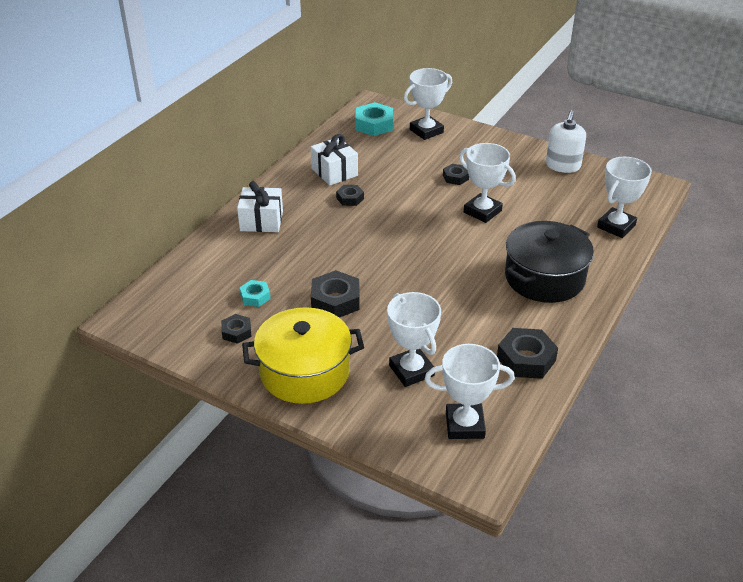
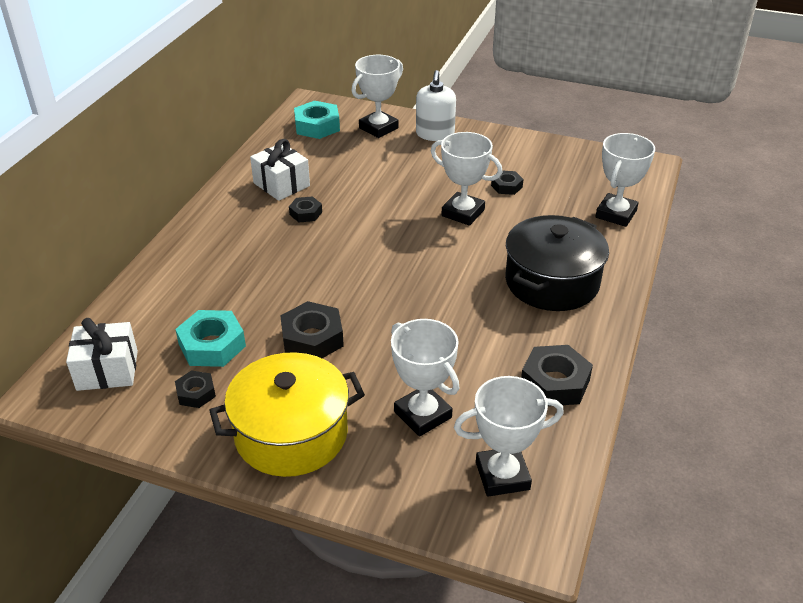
camera: 10 degrees left, 0 degrees up
(255, 297) = (212, 345): turquoise nut -> turquoise nut, size x1.73
(261, 221) = (204, 251): white gift -> white gift (107, 370)
(455, 177) = (423, 177): black nut -> black nut (506, 186)
(563, 166) = (540, 152): white soap dispenser -> white soap dispenser (435, 134)

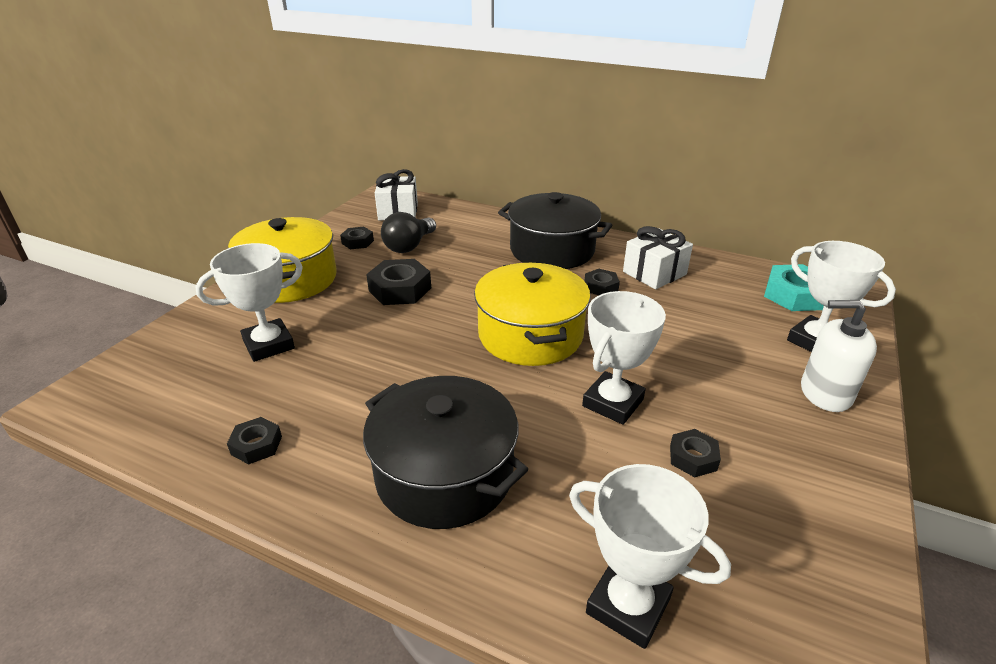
camera: 95 degrees right, 5 degrees down
(212, 345) = (409, 246): turquoise nut -> black light bulb
(232, 241) = (552, 250): none -> black pot
(385, 250) = (530, 335): none -> yellow pot
(502, 475) = (161, 387): white trophy -> none
(555, 382) = (256, 445): black nut -> black nut, size x0.58

